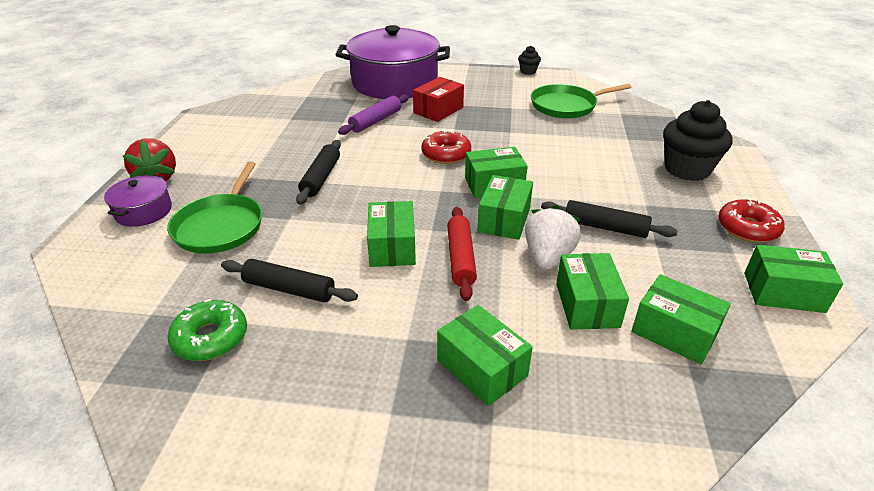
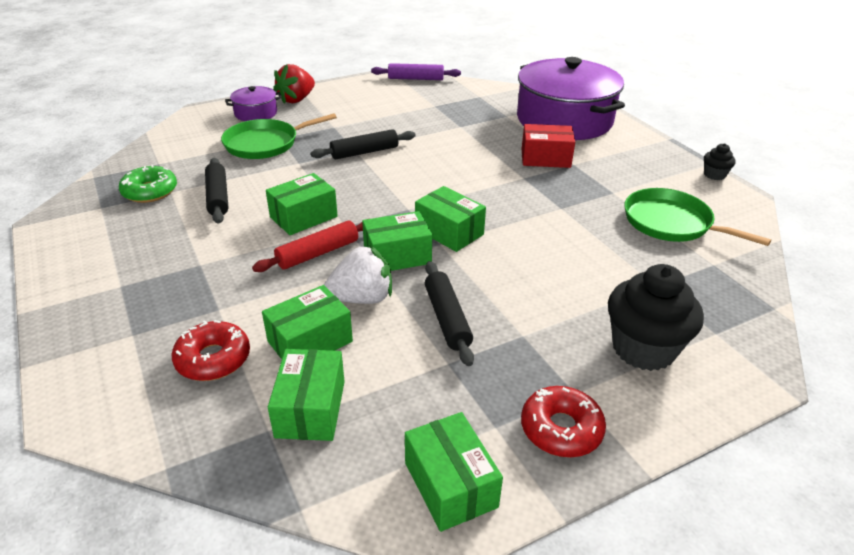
camera: 55 degrees right, 0 degrees up
(376, 121) = (482, 138): purple rolling pin -> purple rolling pin (416, 79)
(446, 154) = (471, 190): red donut -> red donut (213, 359)
(481, 368) = (189, 310): green box -> none

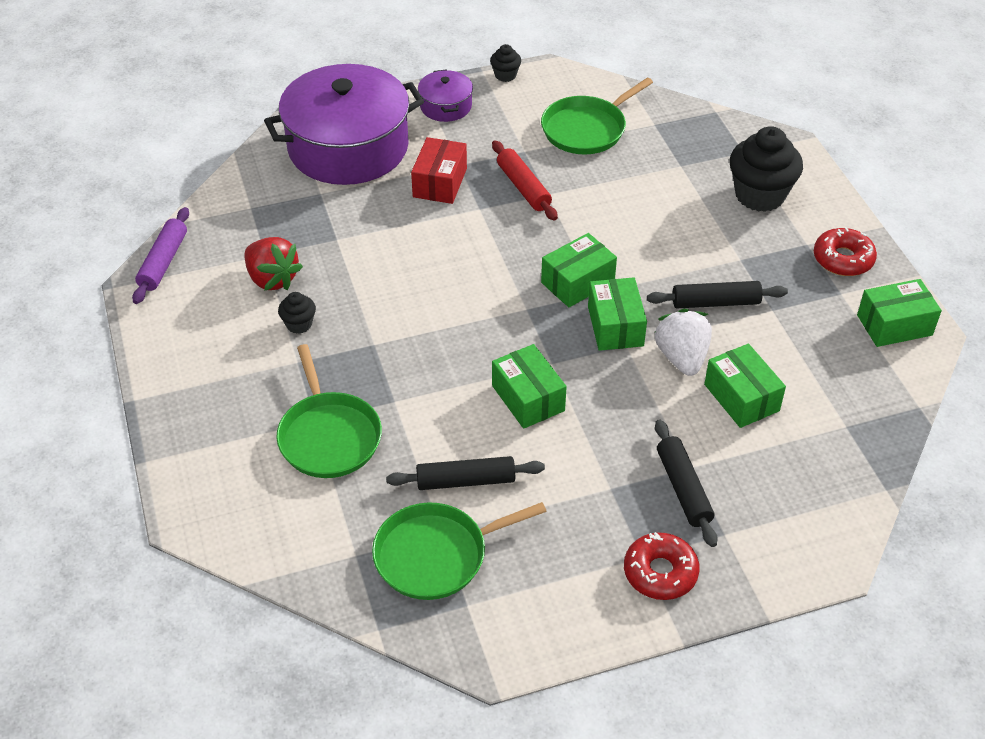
camera: 80 degrees left, 10 degrees up
(150, 191) = (436, 555): green donut -> green pan
(213, 359) = (762, 467): red donut -> red donut (660, 572)
(256, 113) = (222, 449): purple pot -> purple pot (446, 106)
(296, 99) = (188, 400): red strawberry -> red strawberry (272, 279)
(310, 409) = (823, 399): green box -> none
(318, 253) = (602, 388): red rolling pin -> red rolling pin (523, 187)
(364, 152) = (382, 335): black rolling pin -> black rolling pin (683, 488)
(369, 123) = (299, 324): none -> black cupcake

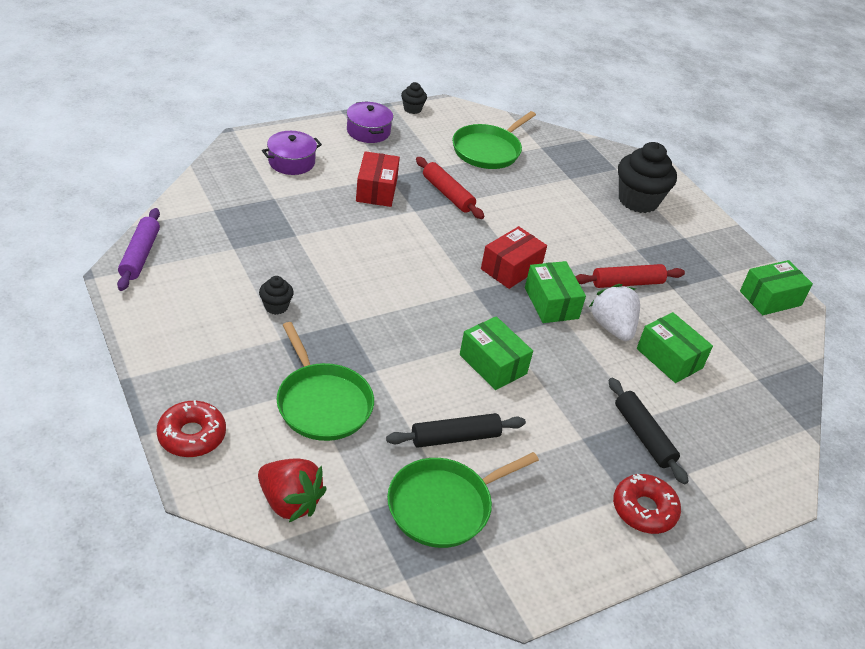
camera: 15 degrees left, 5 degrees down
(272, 279) = (244, 268): red strawberry -> red strawberry (289, 502)
(348, 147) = (291, 162): purple pot -> purple pot, size x0.44
(577, 282) = (511, 268): green box -> red box
(715, 302) = (627, 283): black rolling pin -> red rolling pin
(843, 259) = (716, 248): red donut -> red donut (192, 435)

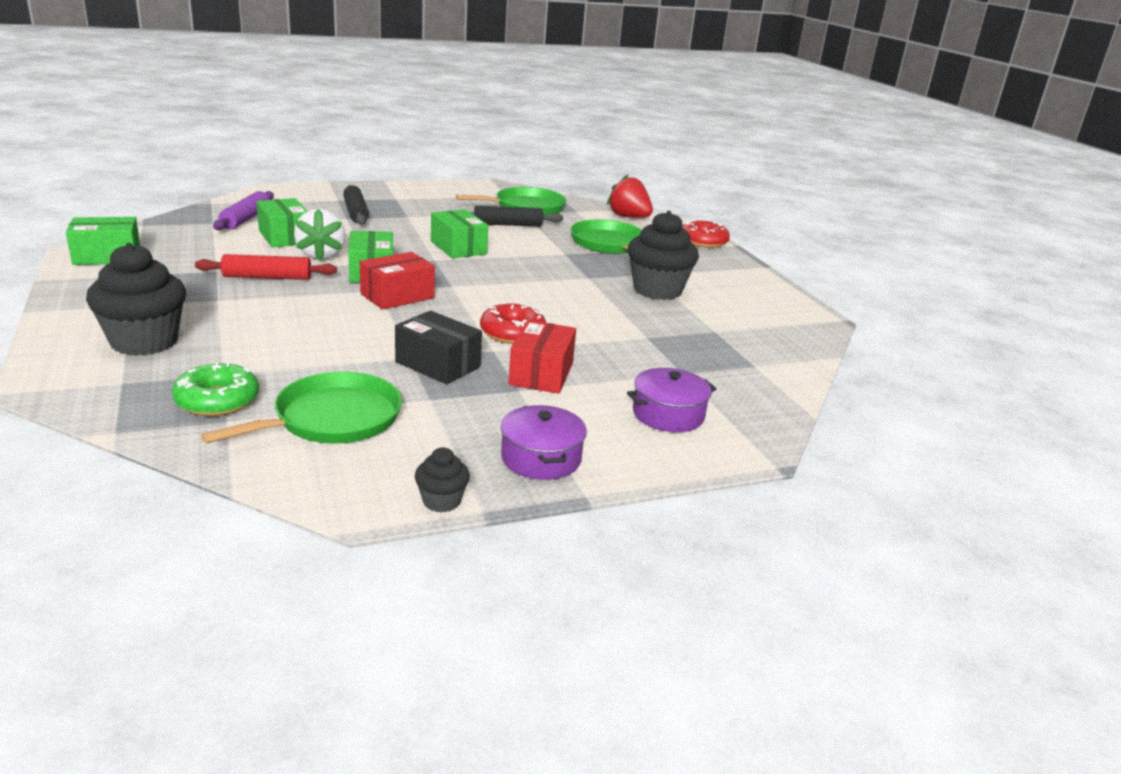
camera: 170 degrees left, 15 degrees down
(140, 255) = (811, 332): purple rolling pin -> purple rolling pin (245, 219)
(276, 306) = (657, 290): black cupcake -> black cupcake, size x2.10
(448, 194) = (438, 364): red rolling pin -> black box
(556, 159) = (217, 400): none -> green donut
(644, 510) = (387, 194): red donut -> red donut (512, 333)

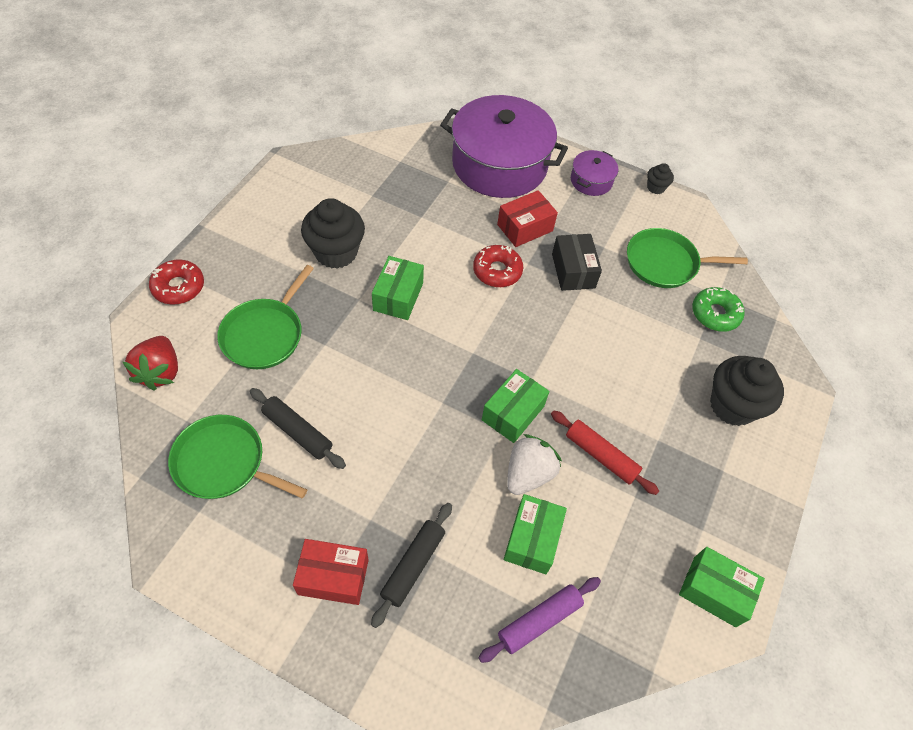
camera: 135 degrees left, 30 degrees up
(397, 296) = (527, 362): red box -> red box (333, 577)
(458, 247) = (399, 412): green box -> green box (398, 296)
(668, 414) = (499, 165): purple pot -> purple pot, size x2.25

